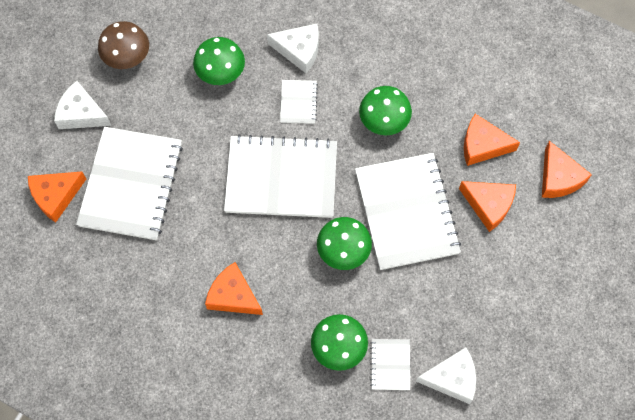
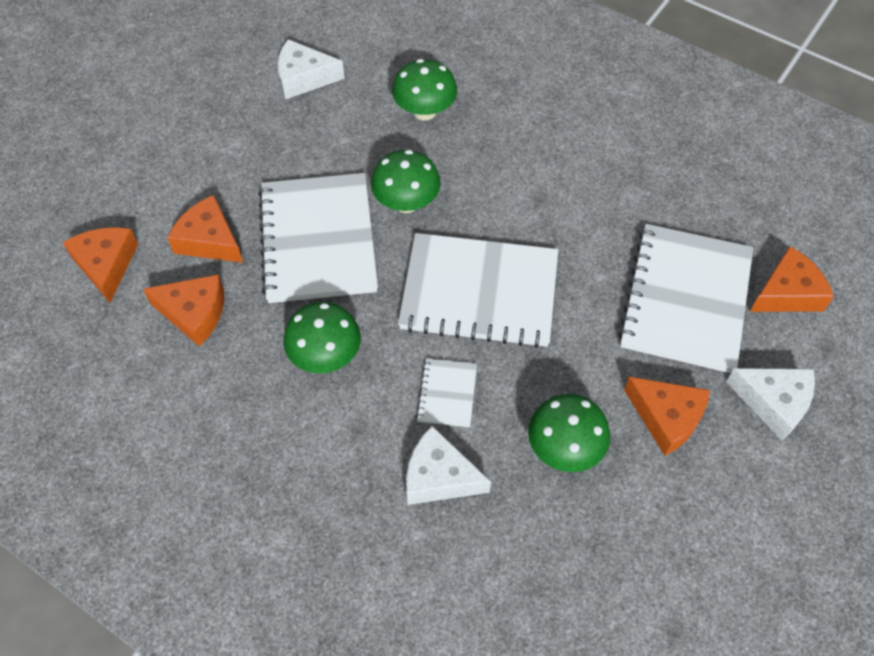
camera: 175 degrees left, 10 degrees down
(127, 58) = (716, 487): brown mushroom -> none
(233, 295) = (545, 167): orange cheese -> orange cheese (667, 418)
(390, 365) = (369, 93): white notebook -> none

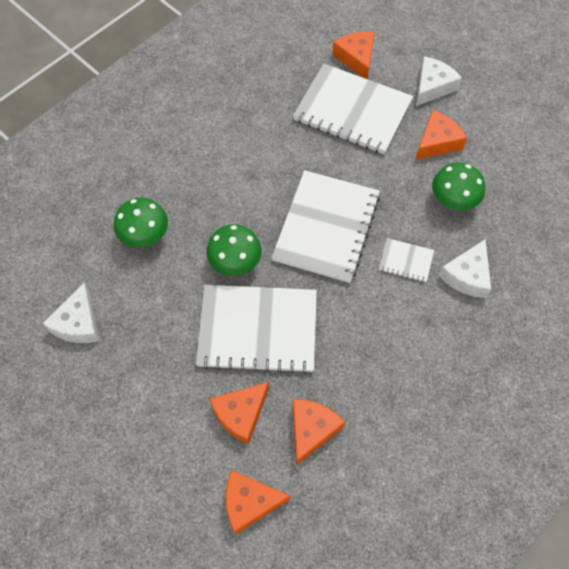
camera: 80 degrees left, 5 degrees up
(325, 356) = (365, 336): green mushroom -> none

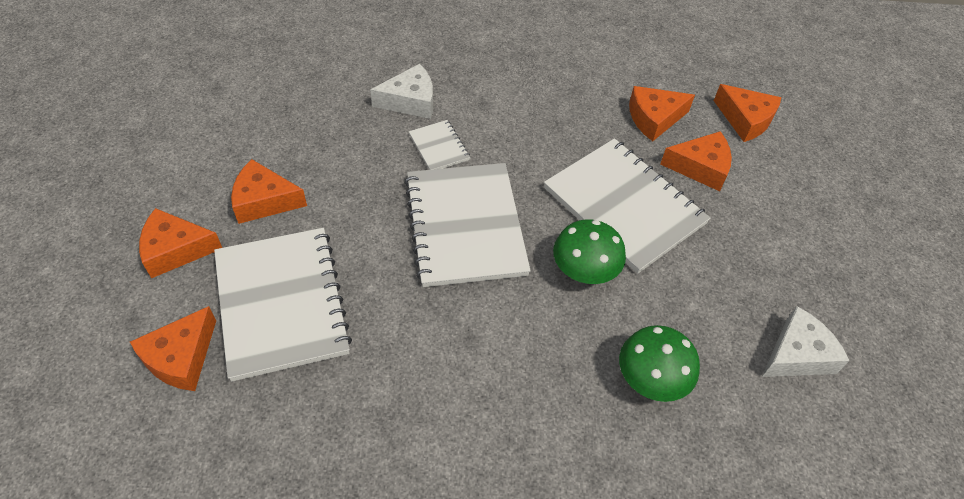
camera: 135 degrees left, 10 degrees down
(326, 227) = (465, 226): white notebook -> white notebook turned 75 degrees counterclockwise
(432, 86) = (175, 250): white cheese -> orange cheese
(453, 201) = (334, 150): green mushroom -> none

